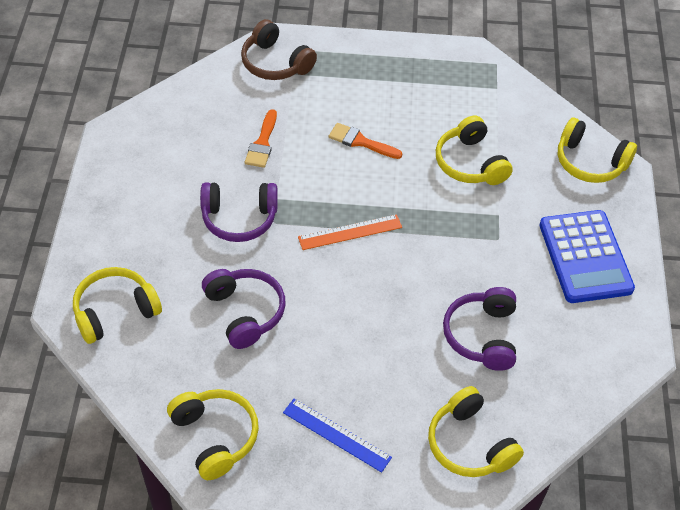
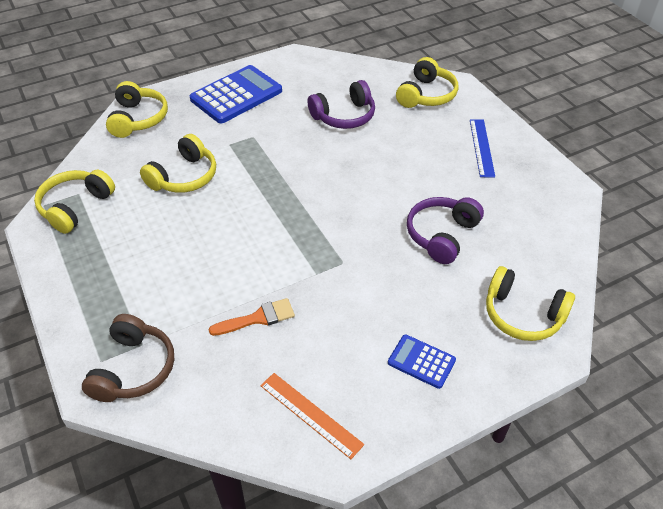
camera: 120 degrees left, 5 degrees down
(137, 217) = (421, 361): none -> blue calculator
(215, 437) = (547, 200): yellow headphones -> yellow headphones (75, 207)
(239, 218) = (358, 287): purple headphones -> none
(350, 232) = (313, 213): orange ruler -> orange ruler (310, 414)
(360, 141) = (206, 250): orange brush -> none

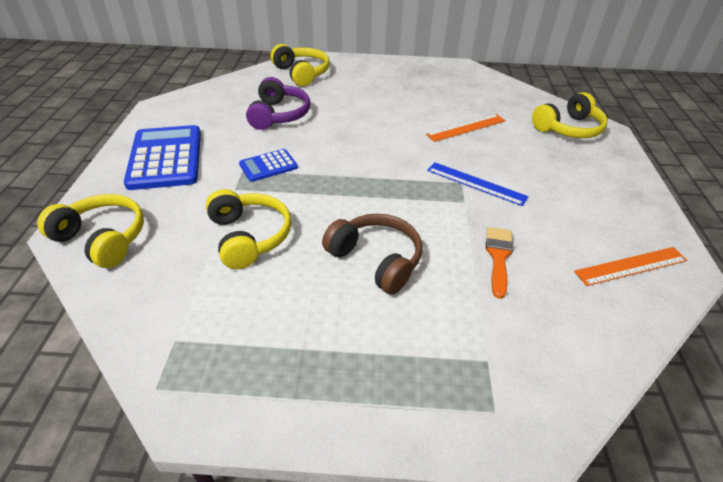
camera: 60 degrees left, 5 degrees down
(75, 207) = (197, 352): yellow headphones -> none
(134, 369) = (522, 381): brown headphones -> brown headphones (376, 260)
(421, 361) = (594, 187): blue calculator -> blue calculator (268, 166)
(441, 235) = (466, 127): purple headphones -> orange ruler
(481, 147) = (387, 77): blue ruler -> blue ruler (476, 183)

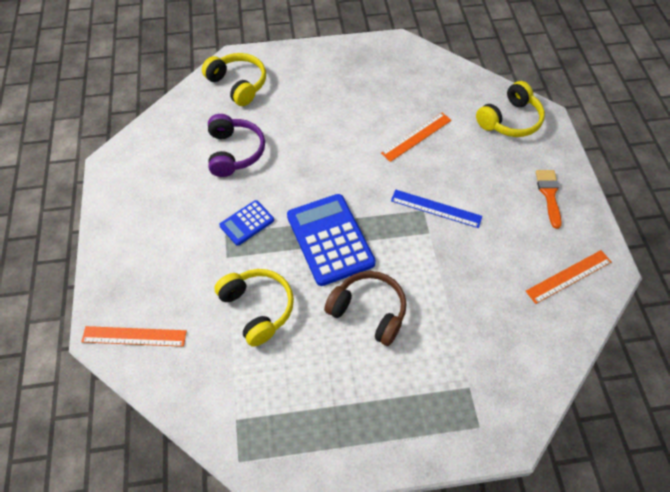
camera: 10 degrees left, 15 degrees up
(102, 239) = (134, 336): yellow headphones -> orange ruler
(165, 158) = (148, 231): blue calculator -> blue calculator (330, 239)
(498, 257) = (465, 288): orange brush -> orange brush (549, 194)

